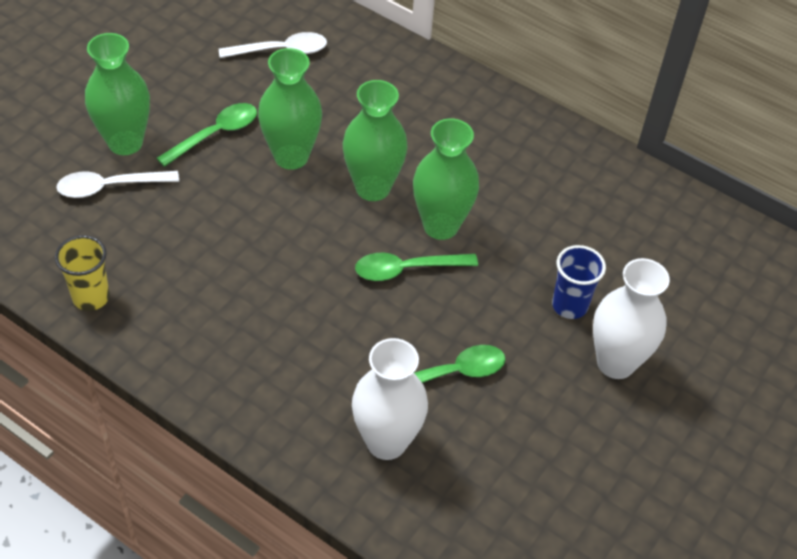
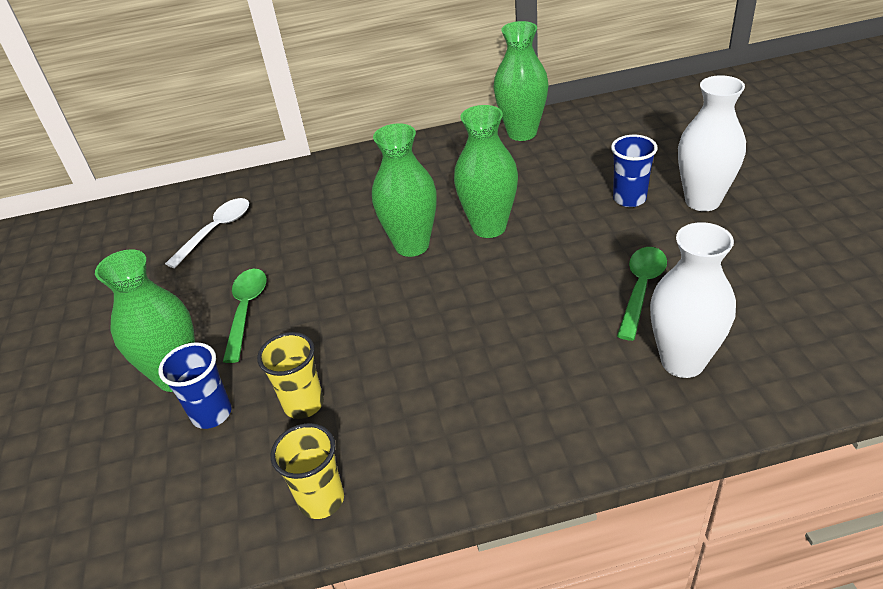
camera: 40 degrees left, 10 degrees down
(110, 187) = (212, 414): white spoon -> blue cup
(158, 232) = (303, 404): none -> yellow cup
(291, 157) = (326, 276): green vase -> green vase (522, 133)
(407, 269) = (513, 264): green spoon -> none

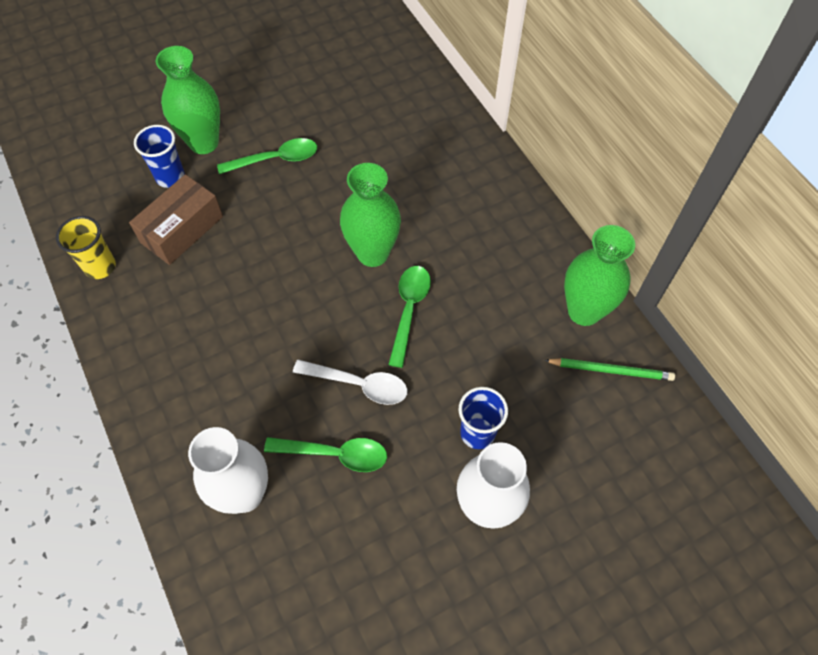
camera: 70 degrees right, 20 degrees up
(216, 231) = (371, 102): white spoon -> white spoon (358, 384)
(303, 404) = (182, 229): yellow cup -> brown box
(489, 227) = (409, 310): green vase -> green spoon
(581, 127) = (610, 370): none -> green pencil

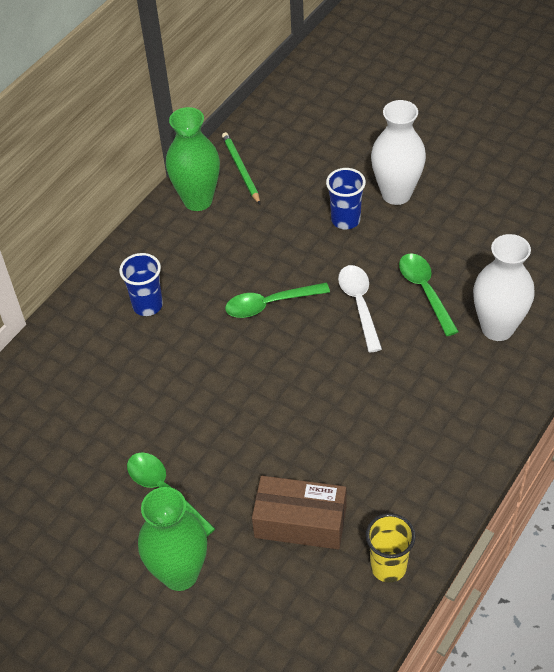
camera: 115 degrees left, 10 degrees down
(170, 177) = (244, 576): blue cup -> blue cup (147, 305)
(372, 253) = (229, 355): green vase -> none

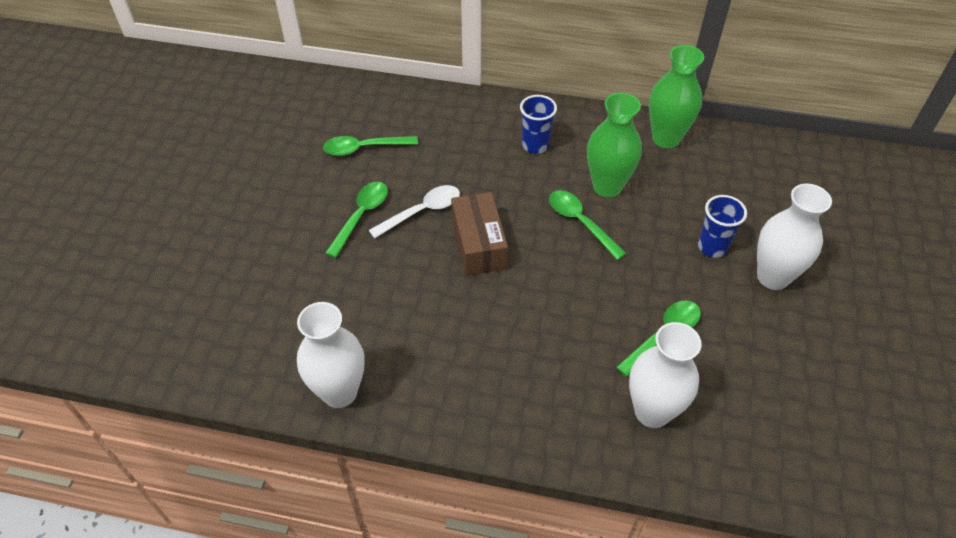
camera: 65 degrees right, 0 degrees up
(61, 462) = (364, 148): none -> green spoon
(180, 574) = (290, 250): green vase -> green vase (607, 187)
(241, 169) = (721, 154): green pencil -> none
(300, 522) = (363, 314): brown box -> brown box (479, 244)
(359, 305) = (616, 287): white spoon -> white spoon (421, 212)
(388, 567) = (339, 392): yellow cup -> white vase

